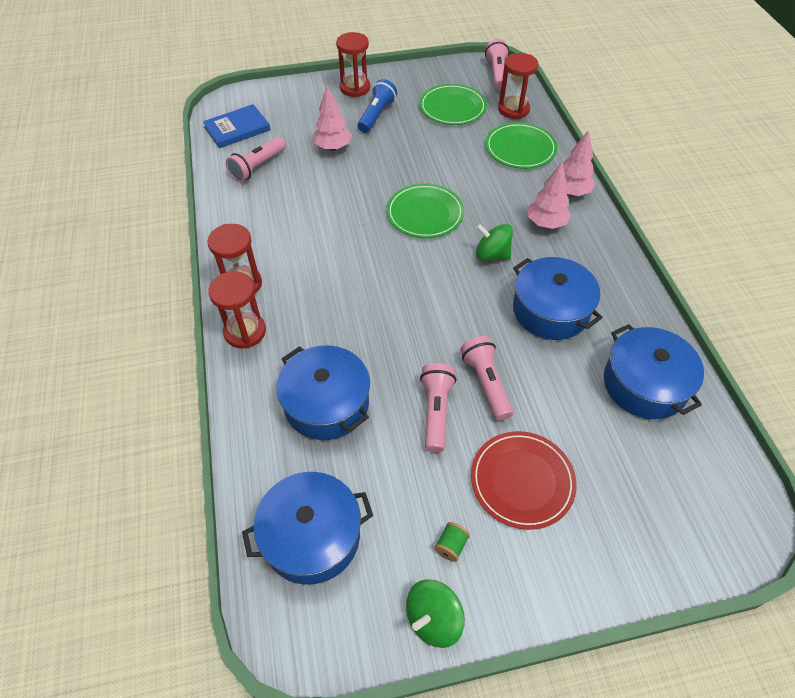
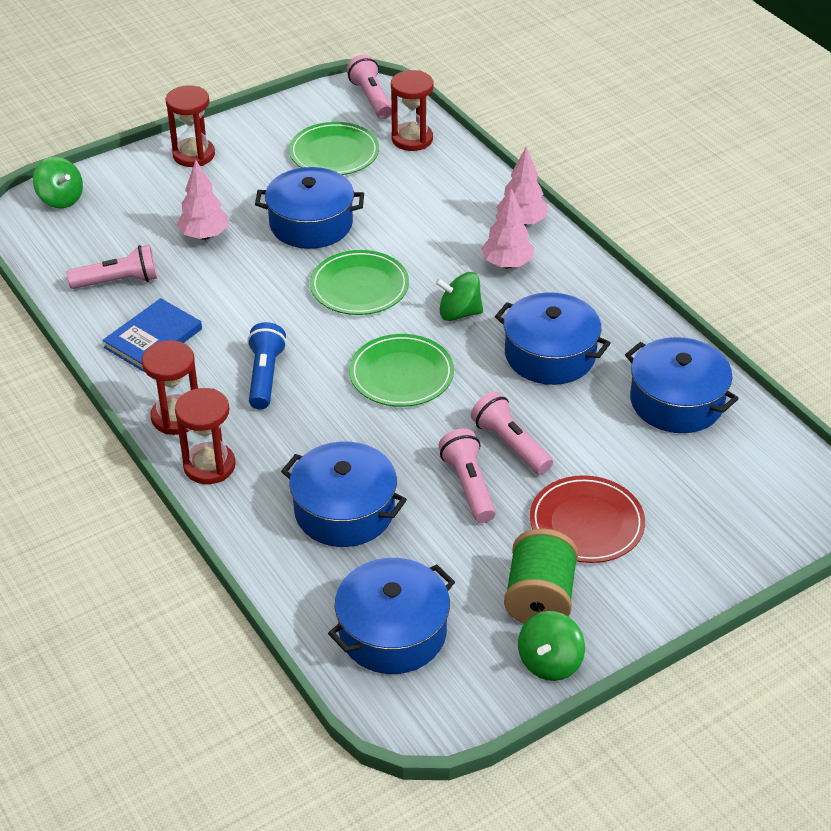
camera: 20 degrees left, 10 degrees down
(237, 129) = (63, 240): blue book -> blue book (153, 338)
(252, 99) = (61, 199): none -> green spinning top
(257, 167) = (118, 281): pink flashlight -> pink flashlight turned 120 degrees counterclockwise
(376, 115) = (240, 183): blue flashlight -> blue flashlight (265, 376)
(412, 156) = (311, 224): none -> blue pot
(451, 546) = (539, 598): green spool -> green spool, size x2.36
(520, 149) = (440, 185): green plate -> green plate (401, 374)

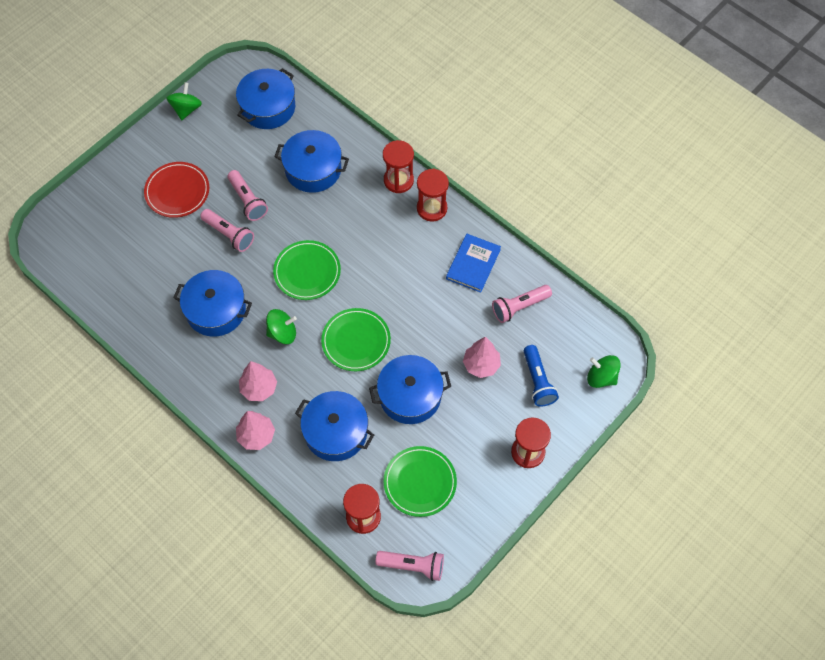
camera: 165 degrees right, 20 degrees up
(265, 376) = (391, 251): blue flashlight -> blue flashlight (538, 381)
(371, 98) = (413, 566): pink flashlight -> pink flashlight turned 45 degrees counterclockwise
(539, 598) = (196, 141): green spool -> none
(677, 401) = (131, 290): blue pot -> blue pot (335, 432)

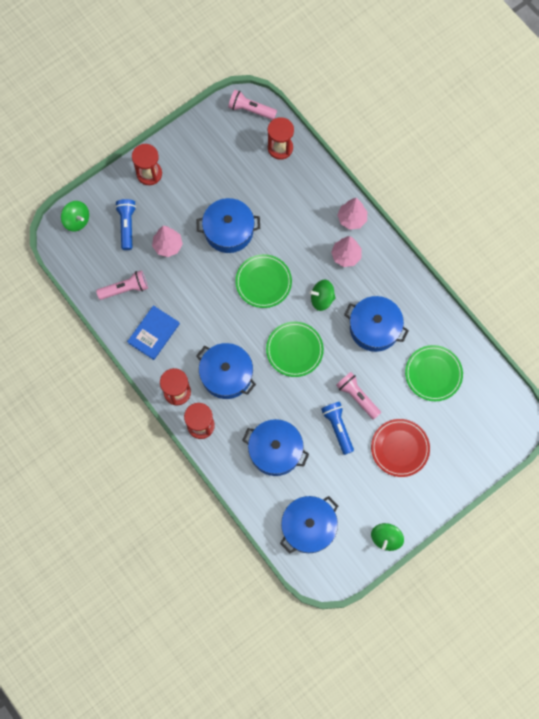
camera: 170 degrees left, 10 degrees up
(248, 201) = (337, 428): pink flashlight -> blue flashlight
(335, 432) = (291, 212): blue pot -> blue pot (226, 374)
(420, 482) = (234, 165): green plate -> green plate (433, 374)

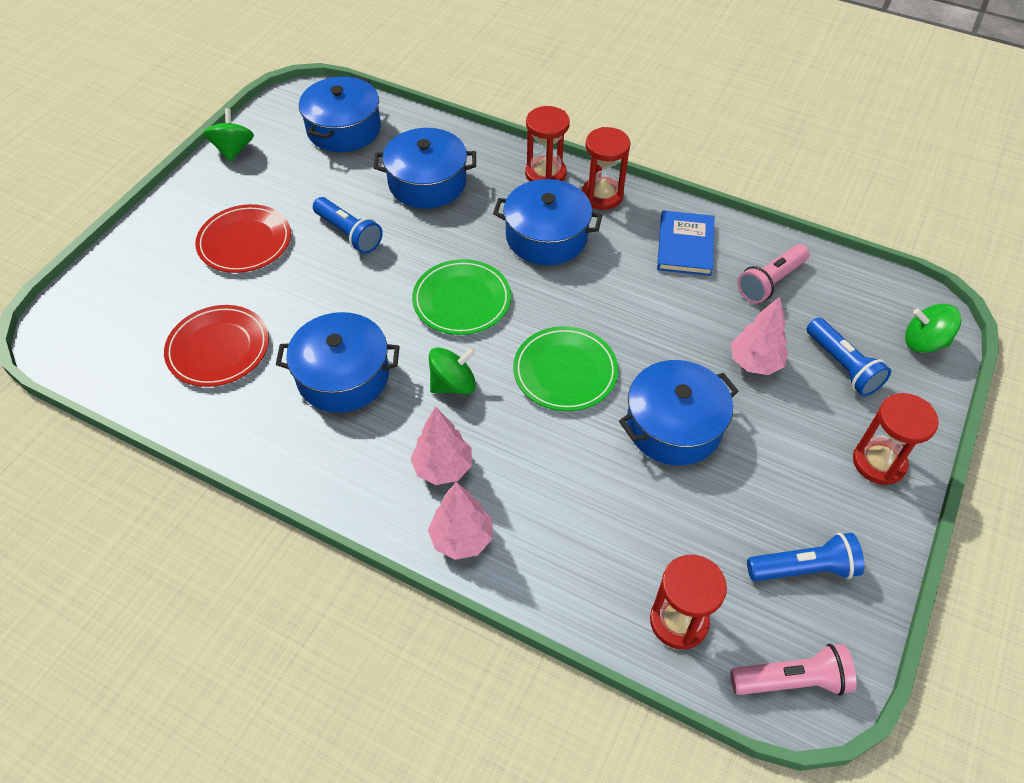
camera: 155 degrees right, 20 degrees down
(216, 145) = (804, 568): none -> blue flashlight
(357, 397) = (334, 278): pink flashlight -> none
(433, 374) = (218, 349): green plate -> red plate

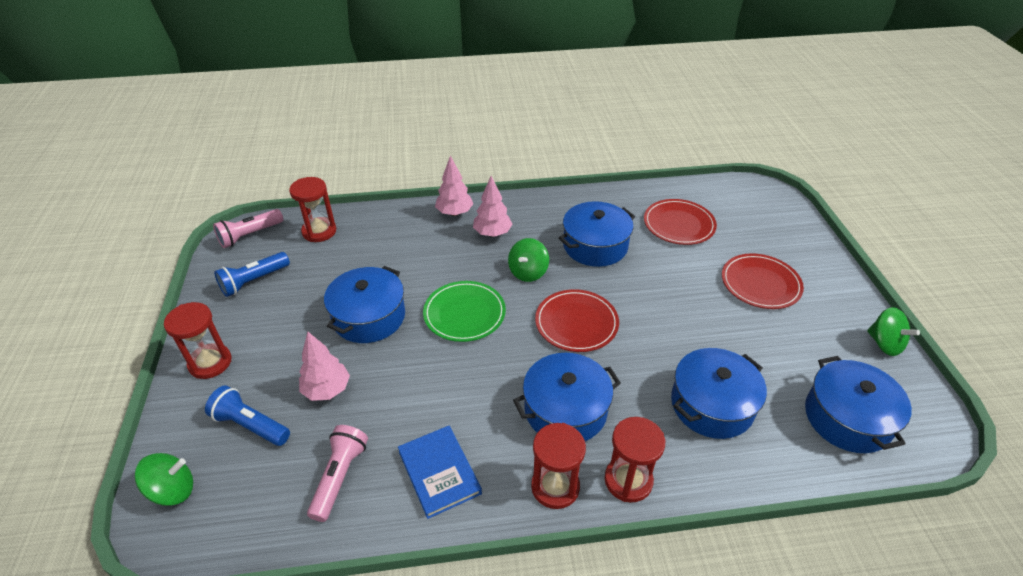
camera: 145 degrees right, 10 degrees down
(349, 234) = (707, 327): blue flashlight -> none
(462, 300) = (576, 323): green plate -> red plate

